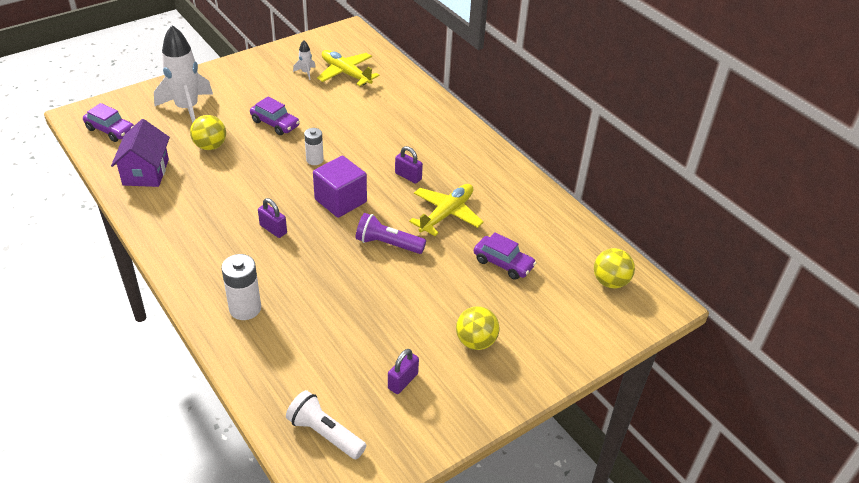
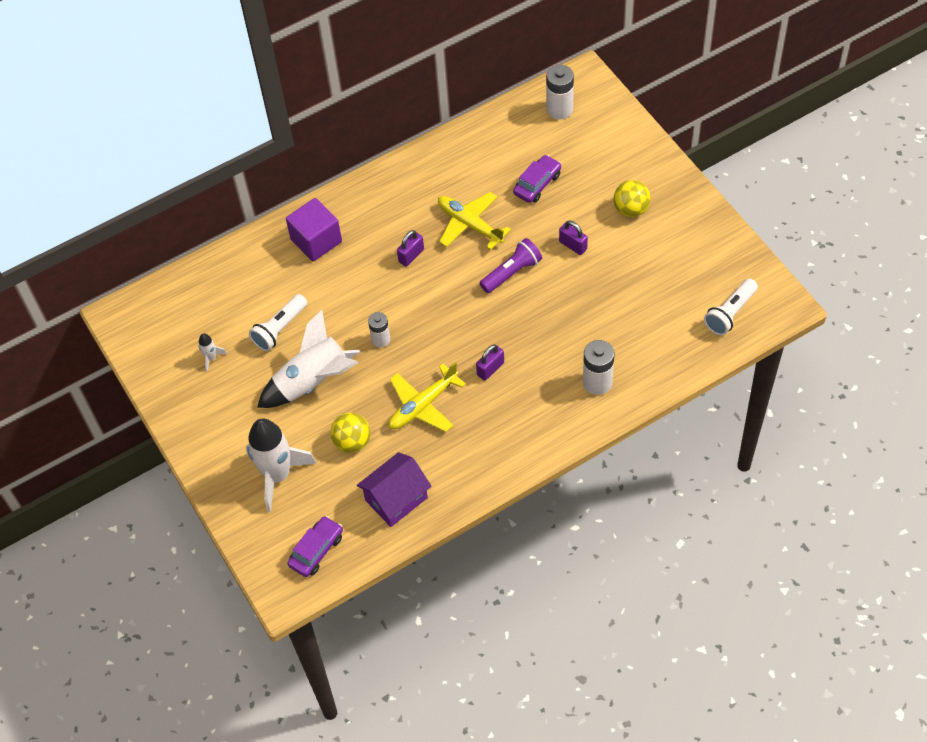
camera: 80 degrees left, 15 degrees up
(146, 172) = (396, 499): purple house -> purple house turned 45 degrees counterclockwise
(275, 123) = (313, 382): purple car -> white rocket
(331, 104) = (280, 329): none -> white flashlight
(340, 201) = (448, 313): purple cube -> purple cube (316, 241)
(346, 73) = (216, 316): yellow plane -> yellow plane (423, 405)
(388, 244) = (512, 272): purple flashlight -> purple flashlight turned 150 degrees counterclockwise
(403, 381) = (675, 261): purple padlock -> purple padlock (573, 245)
(610, 282) = (559, 109): yellow ball -> white battery

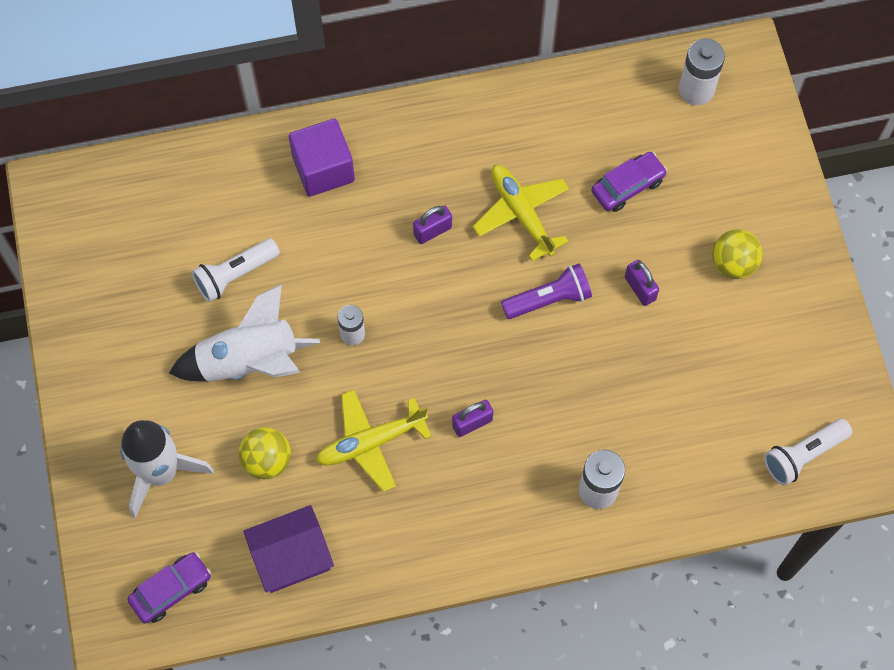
camera: 15 degrees right, 10 degrees up
(211, 358) = (139, 284): white rocket -> none

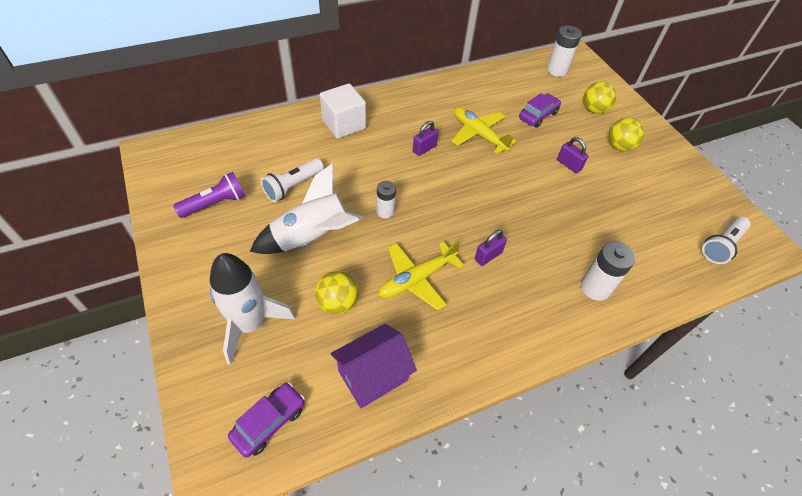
camera: 15 degrees left, 15 degrees down
(323, 169) = (344, 124): purple cube -> white cube
(549, 299) = (513, 177): purple flashlight -> purple flashlight (215, 203)
(724, 185) = (594, 110): none -> yellow ball

